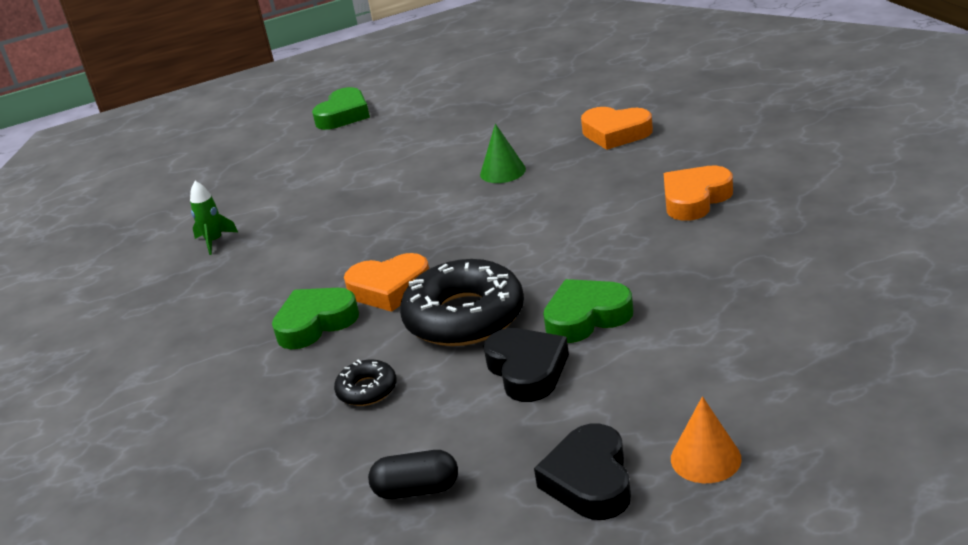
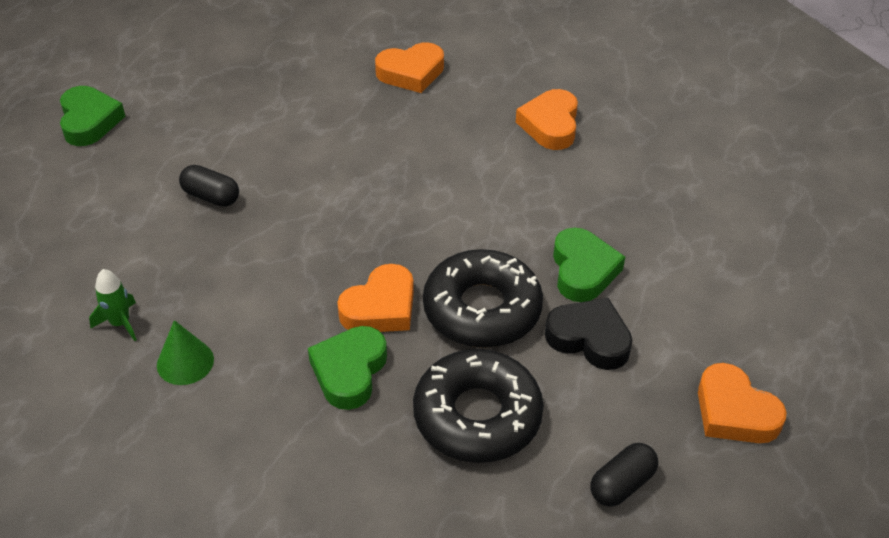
camera: 45 degrees left, 15 degrees up
(363, 181) = (211, 196): none -> black capsule
(367, 390) = (477, 416): black donut -> black donut, size x2.11
(502, 171) = (348, 144): green cone -> green cone (185, 362)
(586, 317) = (583, 270): green heart -> green heart turned 150 degrees clockwise
(589, 480) = (734, 412): black heart -> orange heart
(705, 458) = (789, 356): orange cone -> none

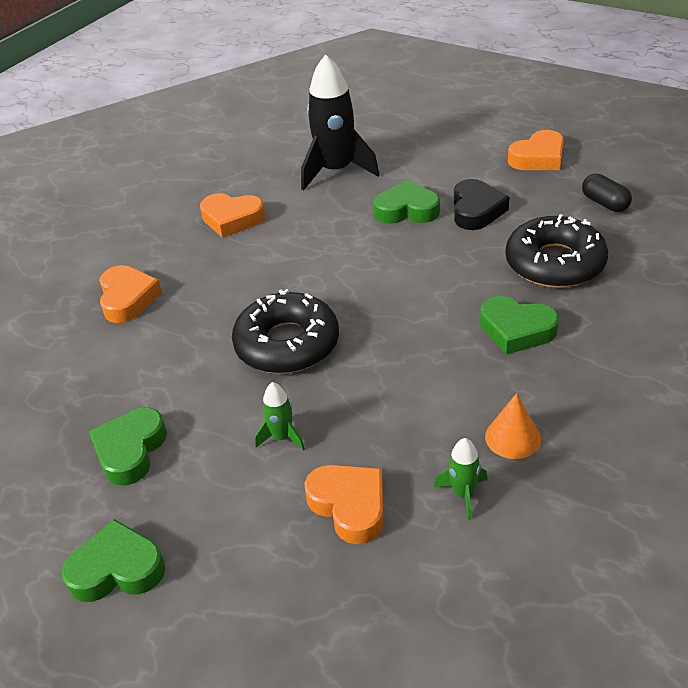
camera: 80 degrees left, 5 degrees down
(185, 362) = (512, 437): green cone -> orange cone
(210, 108) = (130, 450): none -> green heart
(211, 196) = (282, 437): black capsule -> green rocket
(380, 307) = (444, 314): orange heart -> orange heart (349, 506)
(482, 309) = (446, 259): black donut -> black donut (287, 344)
(589, 338) = (476, 210): black heart -> black heart turned 150 degrees clockwise
(664, 201) = (336, 171): none -> black rocket

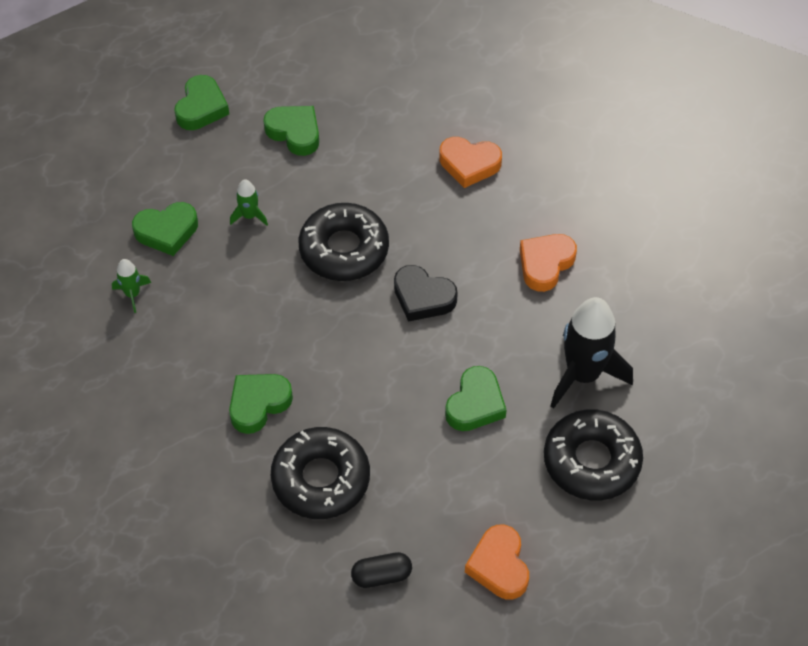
camera: 110 degrees right, 15 degrees up
(349, 506) = (167, 231): orange heart -> green heart
(412, 147) = (591, 461): none -> black donut
(476, 210) = (439, 460): black heart -> black heart (423, 297)
(512, 437) = (157, 345): orange cone -> none

